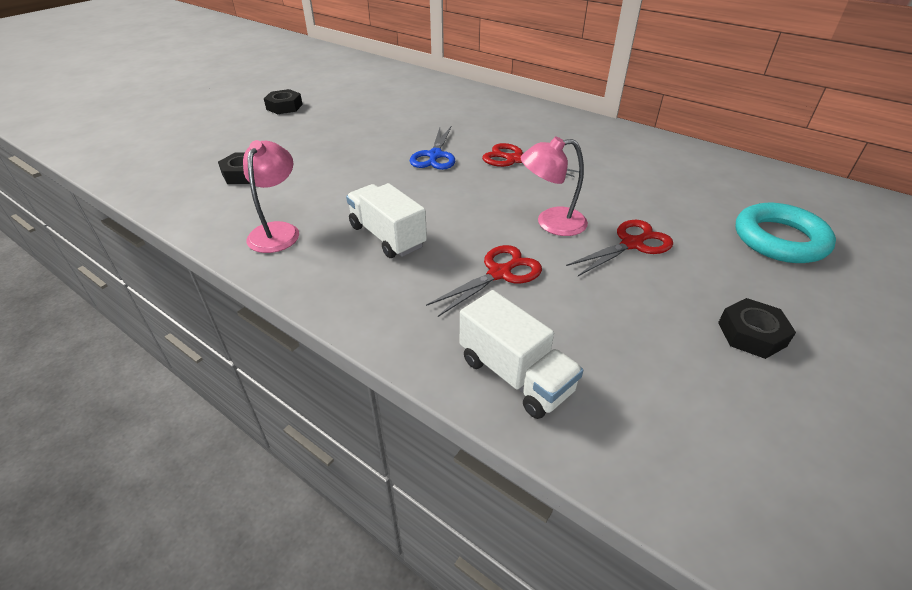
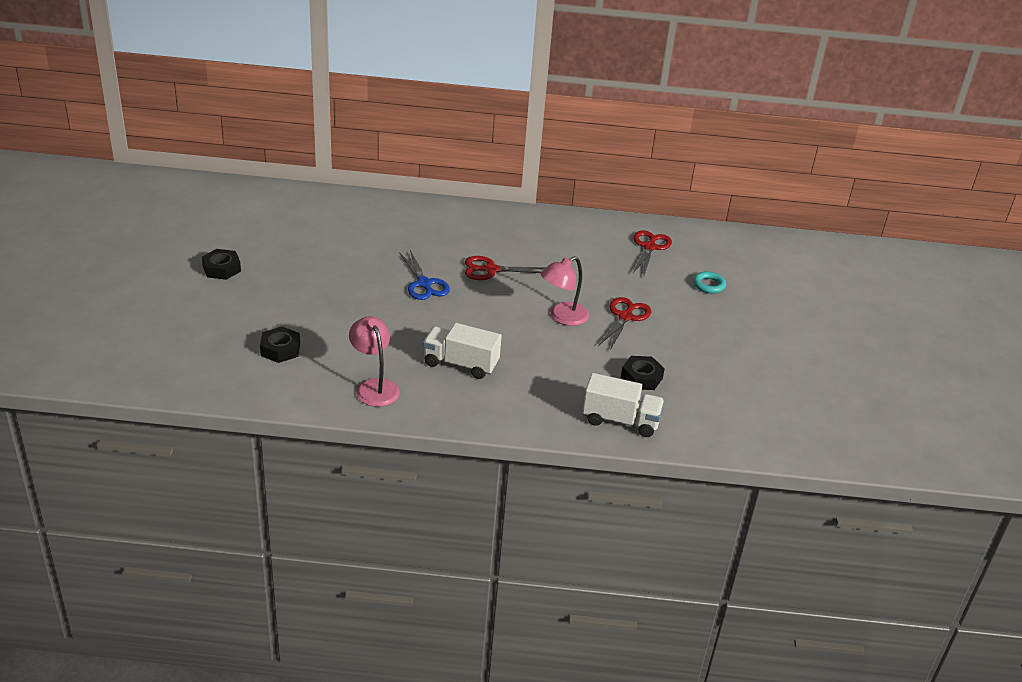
camera: 35 degrees left, 5 degrees down
(499, 273) = (560, 365): red scissors -> red scissors (649, 247)
(751, 334) = (724, 354): black nut -> black nut (641, 378)
(779, 239) = (709, 285): turquoise ring -> turquoise ring, size x0.52

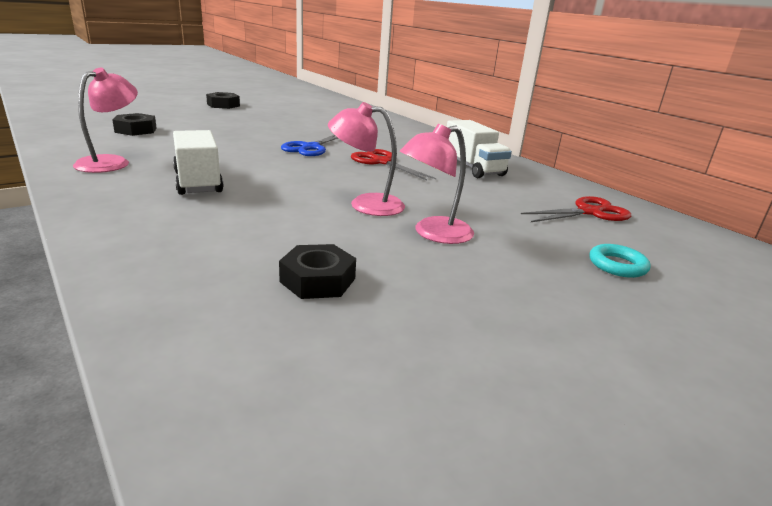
camera: 50 degrees right, 10 degrees down
(620, 421) = (180, 295): white truck -> white truck (473, 168)
(625, 317) = (433, 234): red scissors -> pink lamp

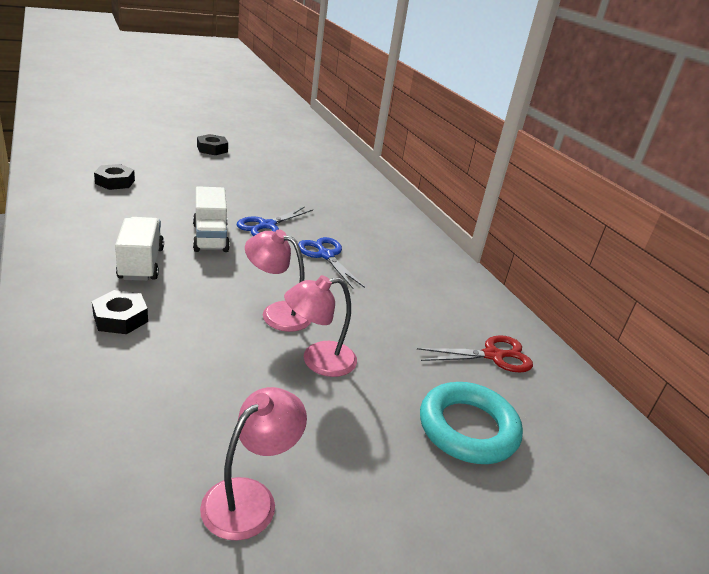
camera: 10 degrees right, 5 degrees up
(111, 162) = (78, 227): pink lamp -> pink lamp (250, 498)
(317, 280) = (187, 399): black nut -> black nut (120, 318)
(382, 162) = (326, 255): red scissors -> blue scissors
(473, 168) = (414, 275): white truck -> white truck (210, 238)
(617, 265) = (468, 428): turquoise ring -> turquoise ring, size x1.94

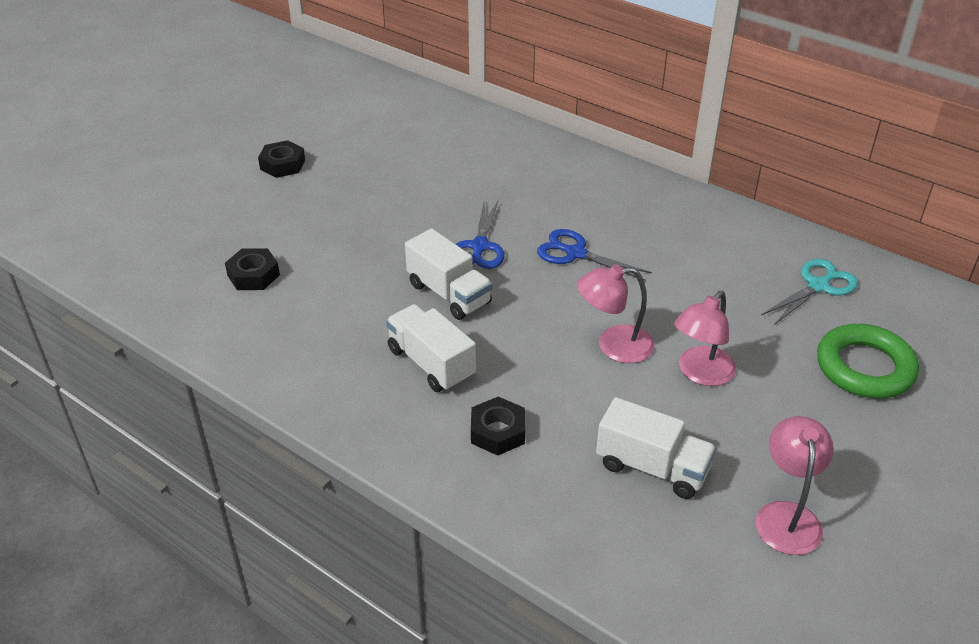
camera: 25 degrees left, 10 degrees up
(191, 398) = (652, 467): none -> white truck
(468, 428) = (864, 367): turquoise ring -> green ring
(493, 355) = (818, 286): red scissors -> turquoise scissors

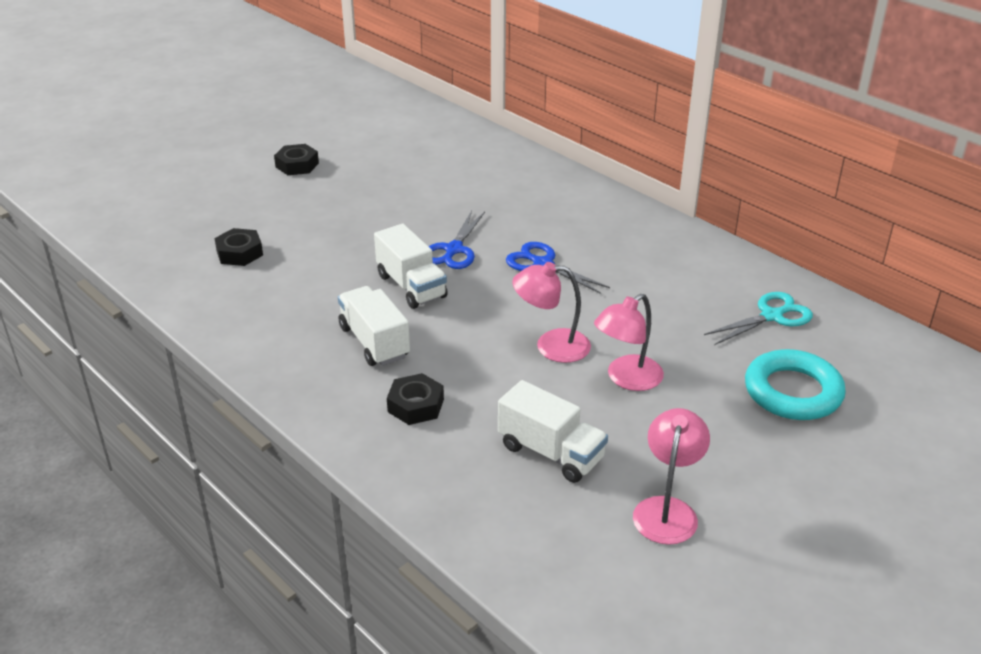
camera: 10 degrees right, 5 degrees down
(864, 367) = (792, 392): green ring -> turquoise ring

